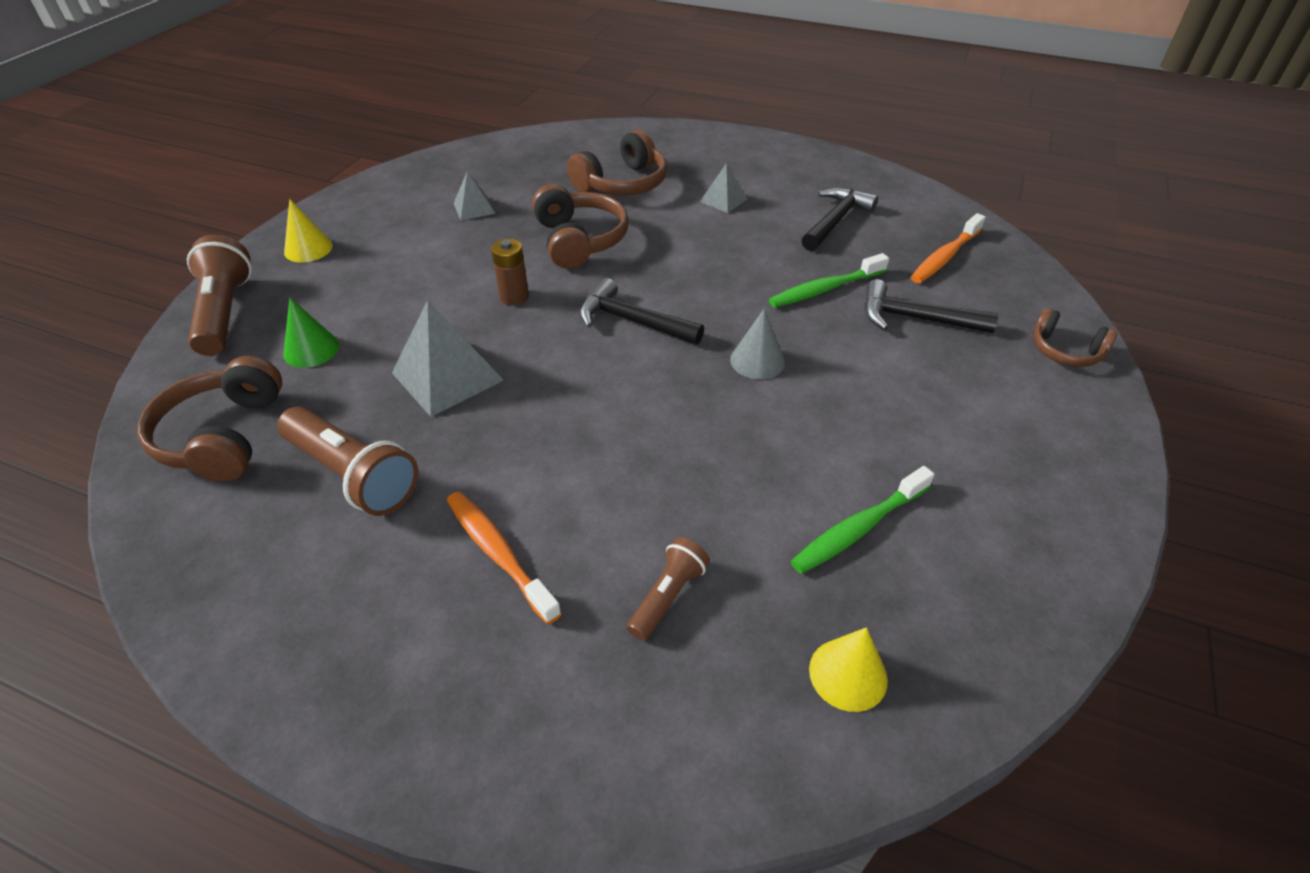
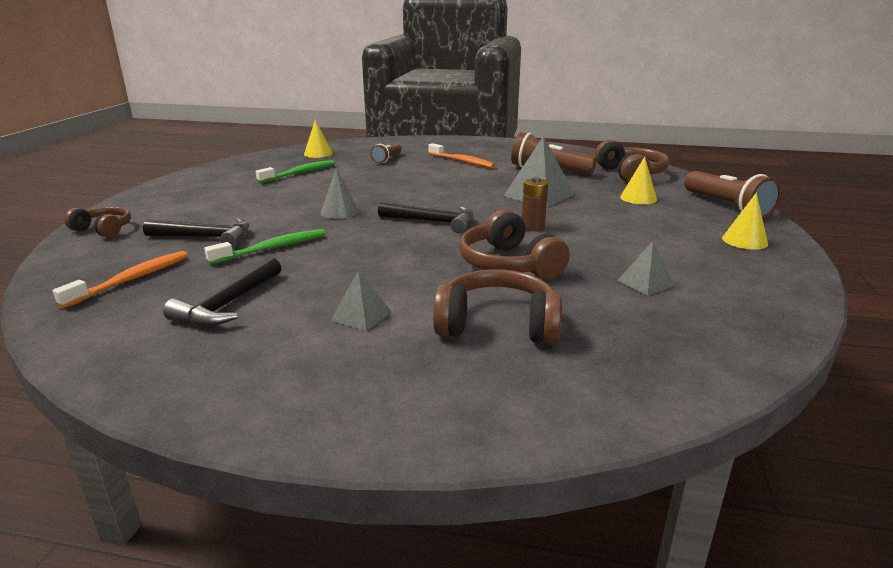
camera: 170 degrees right, 20 degrees down
(311, 349) = (638, 198): green cone -> yellow cone
(622, 184) = (497, 325): brown headphones -> brown headphones turned 60 degrees clockwise

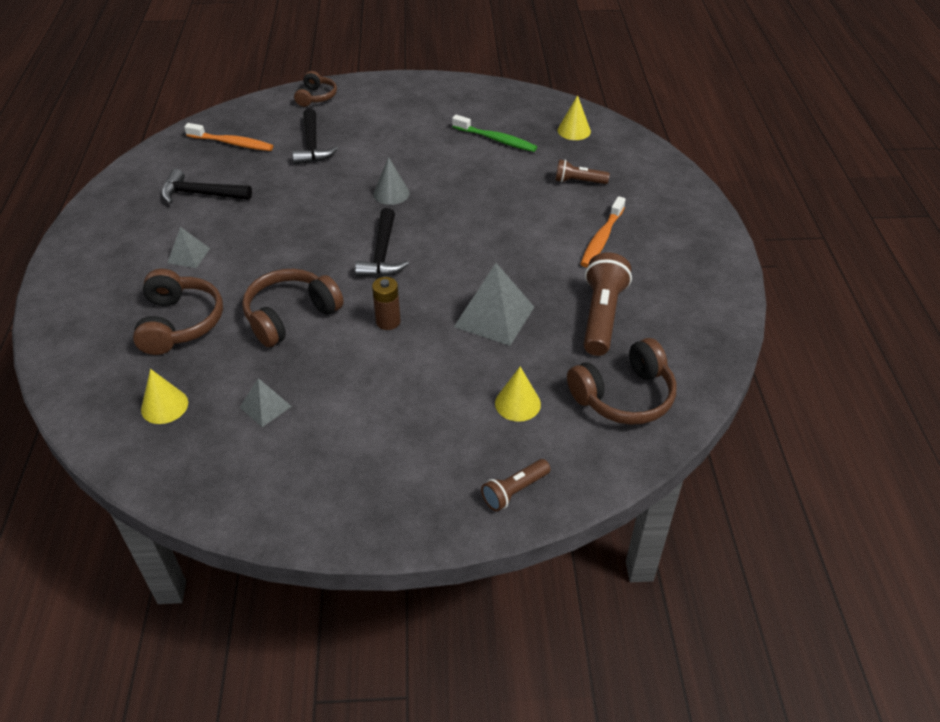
camera: 75 degrees right, 20 degrees up
(272, 248) = (298, 183): green toothbrush -> none
(727, 207) = (514, 491): brown flashlight -> brown flashlight, size x0.57
(744, 241) = (393, 494): yellow cone -> yellow cone (164, 406)

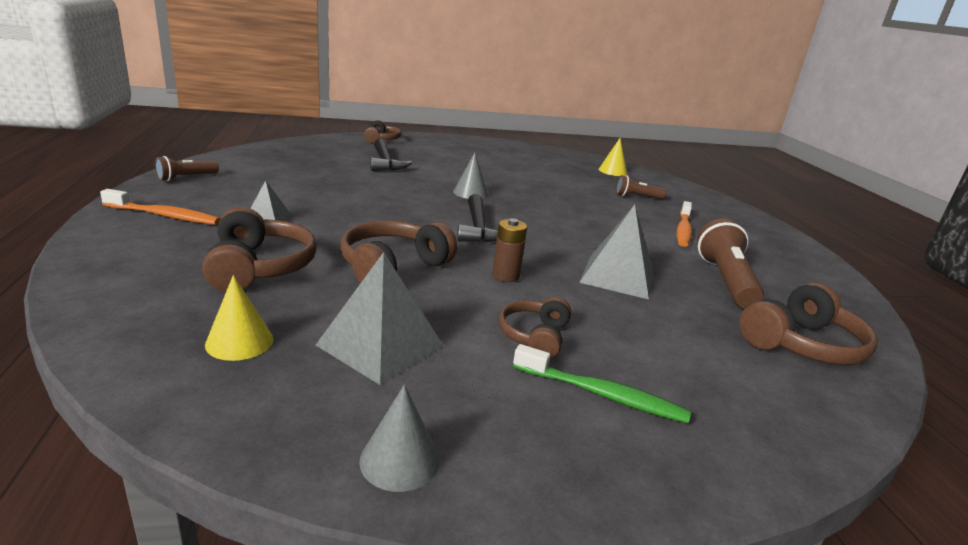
camera: 10 degrees left, 20 degrees down
(201, 194) = (279, 181): black hammer -> none
(232, 143) = (308, 156): orange toothbrush -> orange toothbrush (165, 216)
(262, 504) = (400, 460): none -> grey cone
(265, 406) = (380, 345): grey pyramid -> grey pyramid, size x1.82
(389, 394) = (535, 336): none -> brown headphones
(496, 140) = (550, 171): green toothbrush -> green toothbrush (602, 394)
(514, 491) = (750, 440): brown flashlight -> brown flashlight (186, 178)
(517, 403) = (690, 348): yellow cone -> none

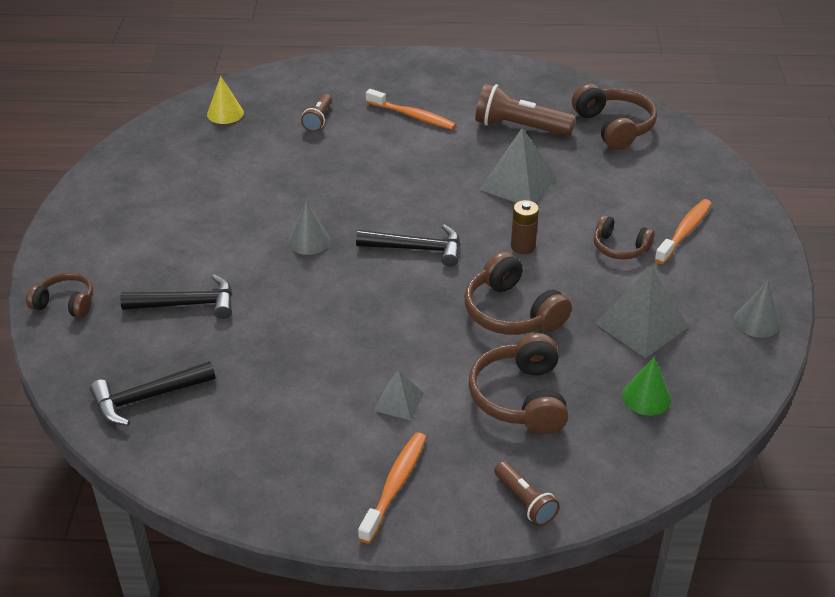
camera: 75 degrees left, 15 degrees up
(186, 178) = (256, 491): brown flashlight -> brown flashlight (525, 501)
(239, 341) = (646, 397): yellow cone -> green cone
(259, 267) = (520, 398): brown headphones -> brown headphones turned 90 degrees counterclockwise
(290, 155) = (147, 398): none -> black hammer
(602, 394) = (684, 231): green toothbrush -> orange toothbrush

